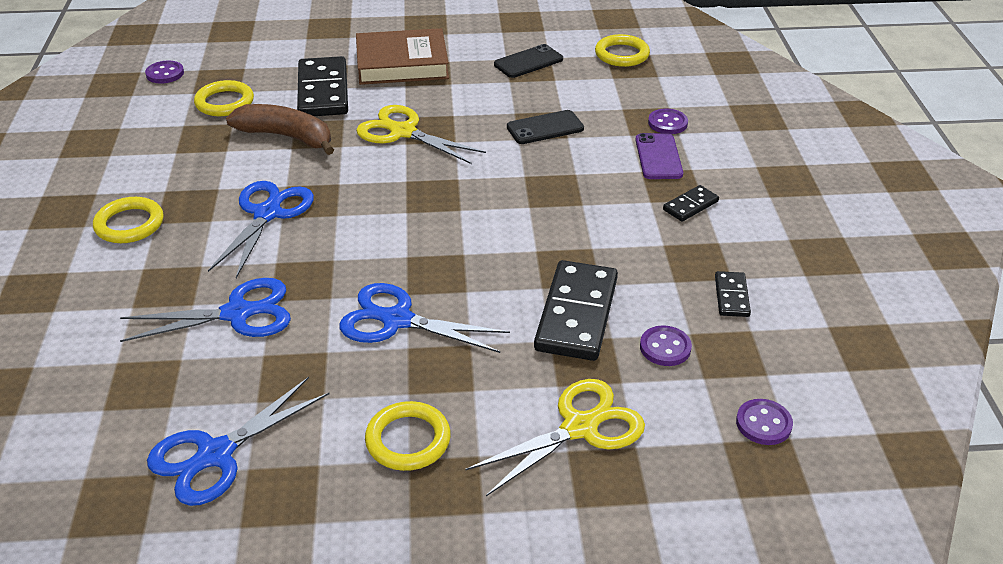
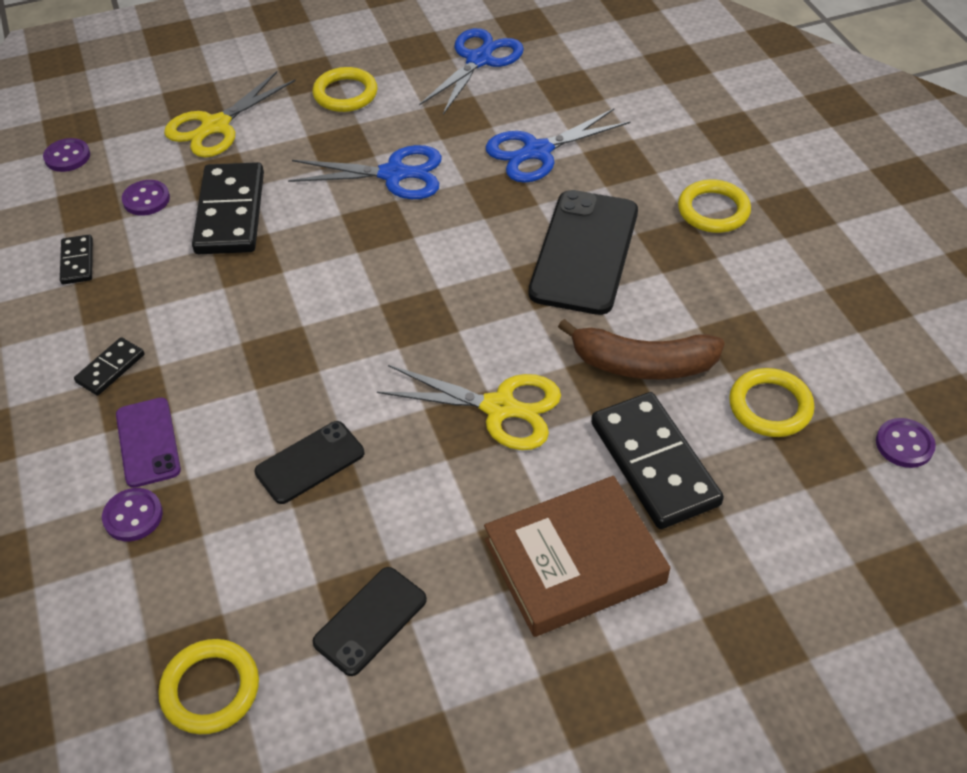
camera: 165 degrees right, 10 degrees up
(267, 214) = (585, 252): blue scissors -> black phone

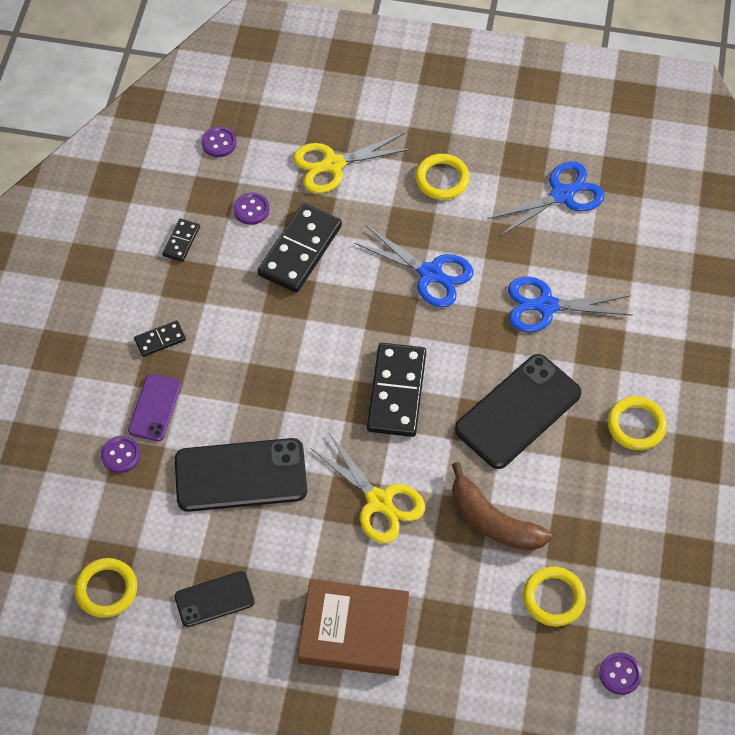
camera: 30 degrees right, 10 degrees up
(310, 463) = (241, 476): black phone -> black phone, size x1.80
(654, 463) = (448, 595): black domino -> black domino (397, 392)

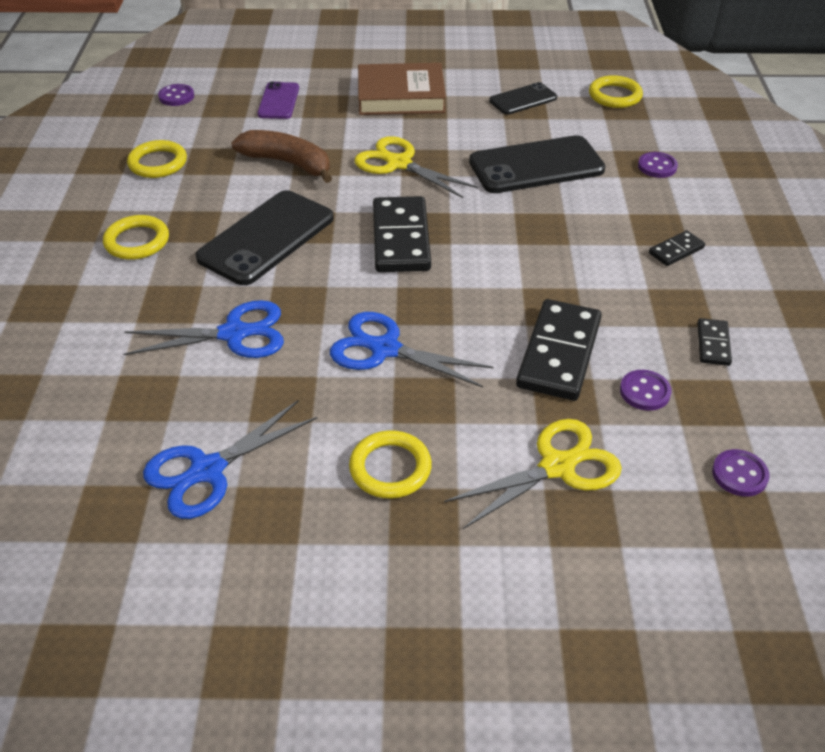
camera: 170 degrees right, 15 degrees down
(154, 408) = (646, 200): purple phone -> purple phone (279, 101)
(553, 598) = (231, 127): yellow ring -> yellow ring (158, 163)

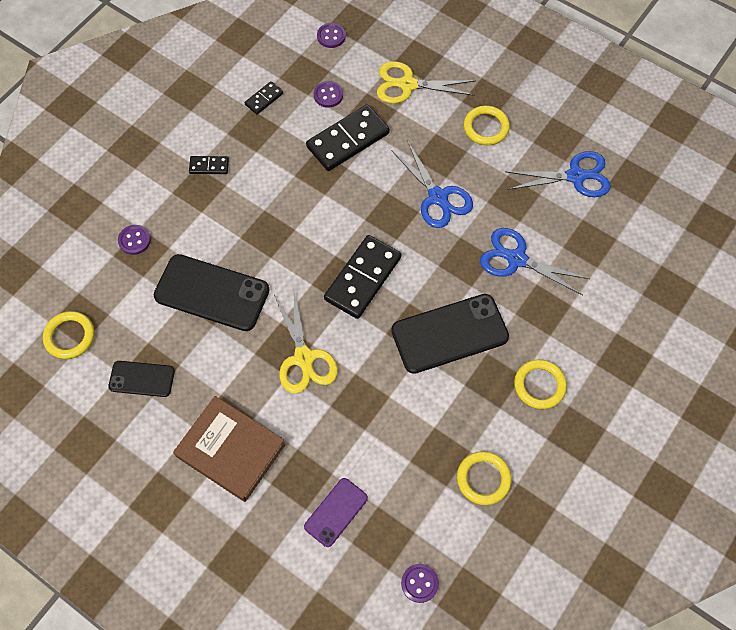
camera: 145 degrees left, 20 degrees up
(288, 163) = (384, 412): brown banana -> none

